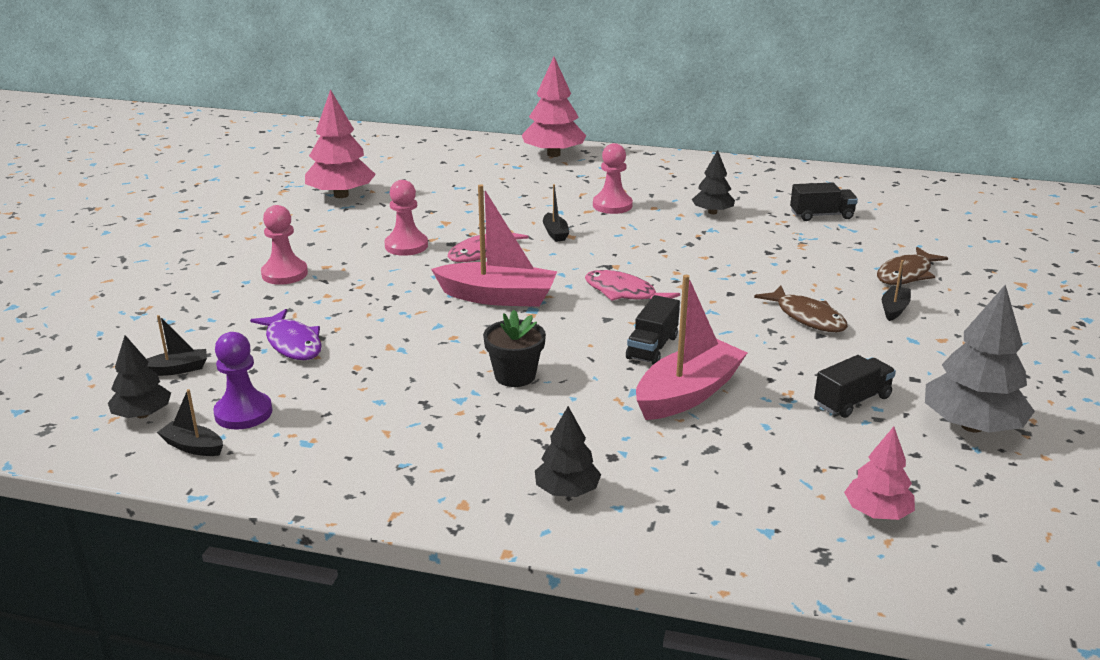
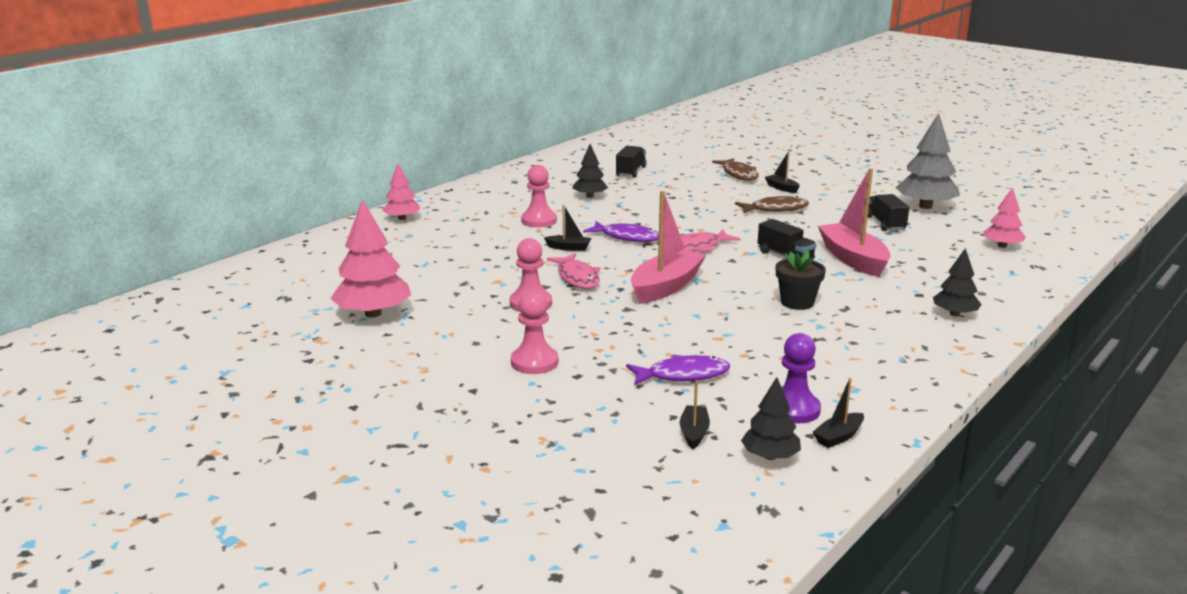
camera: 65 degrees left, 5 degrees down
(553, 154) = (402, 218): pink tree -> pink tree, size x0.59
(613, 253) = (627, 237): none -> purple fish

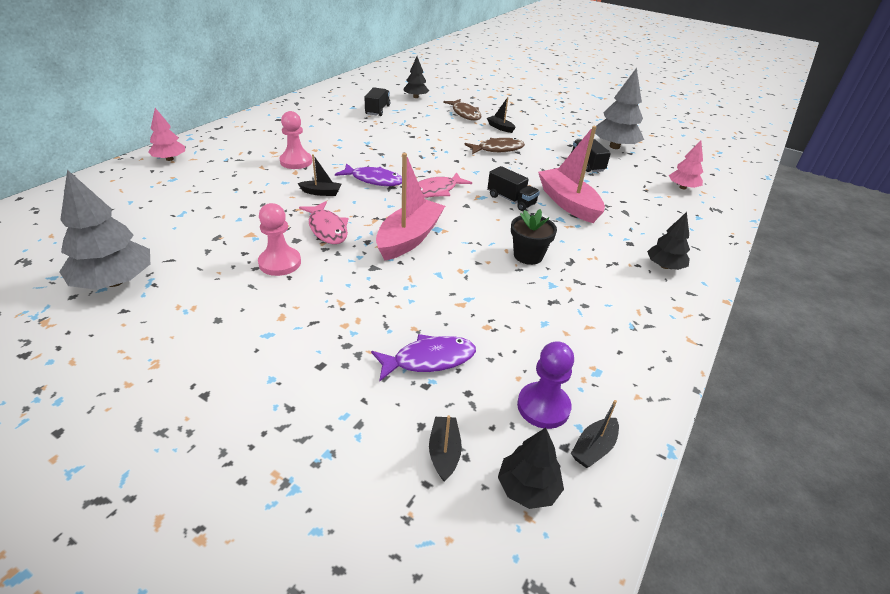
camera: 10 degrees left, 15 degrees up
(373, 313) = (114, 281): pink tree -> grey tree
(534, 362) = (276, 347): pink pawn -> none
(590, 196) = (342, 135): black tree -> black tree (416, 97)

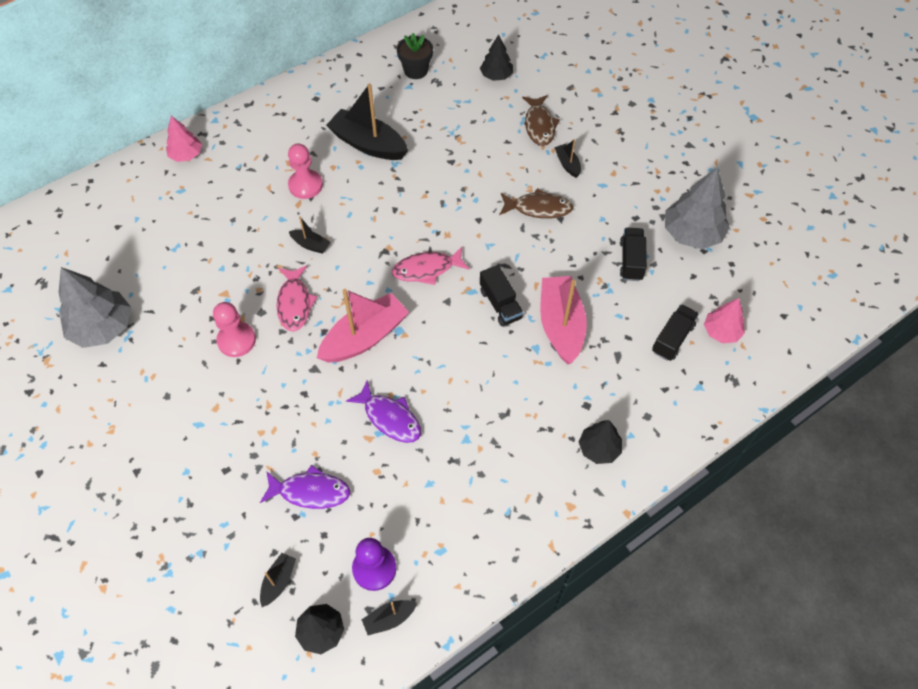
camera: 25 degrees right, 20 degrees up
(338, 135) = (368, 144): none -> black boat
(374, 180) = (371, 236): purple fish -> purple fish (390, 418)
(377, 110) = (435, 98): black truck -> black truck (672, 339)
(528, 255) = (467, 394): black flower pot -> black flower pot (416, 70)

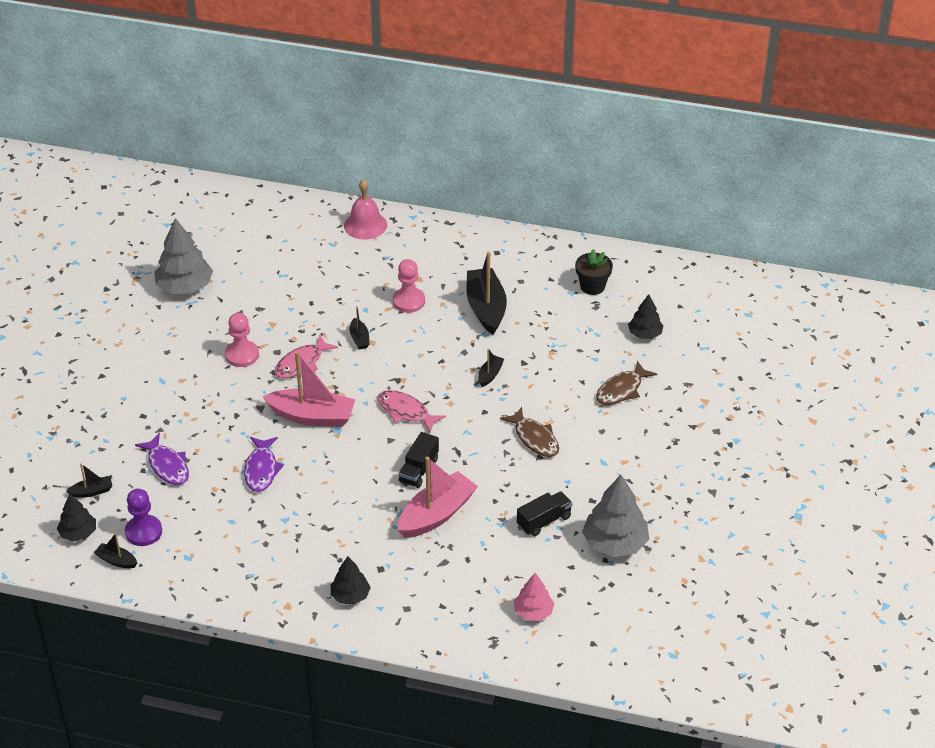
camera: 50 degrees right, 15 degrees down
(186, 155) = (365, 225): pink tree -> pink bell
(567, 164) = (600, 429): black boat -> black boat (490, 375)
(672, 339) = (494, 586): black truck -> none

